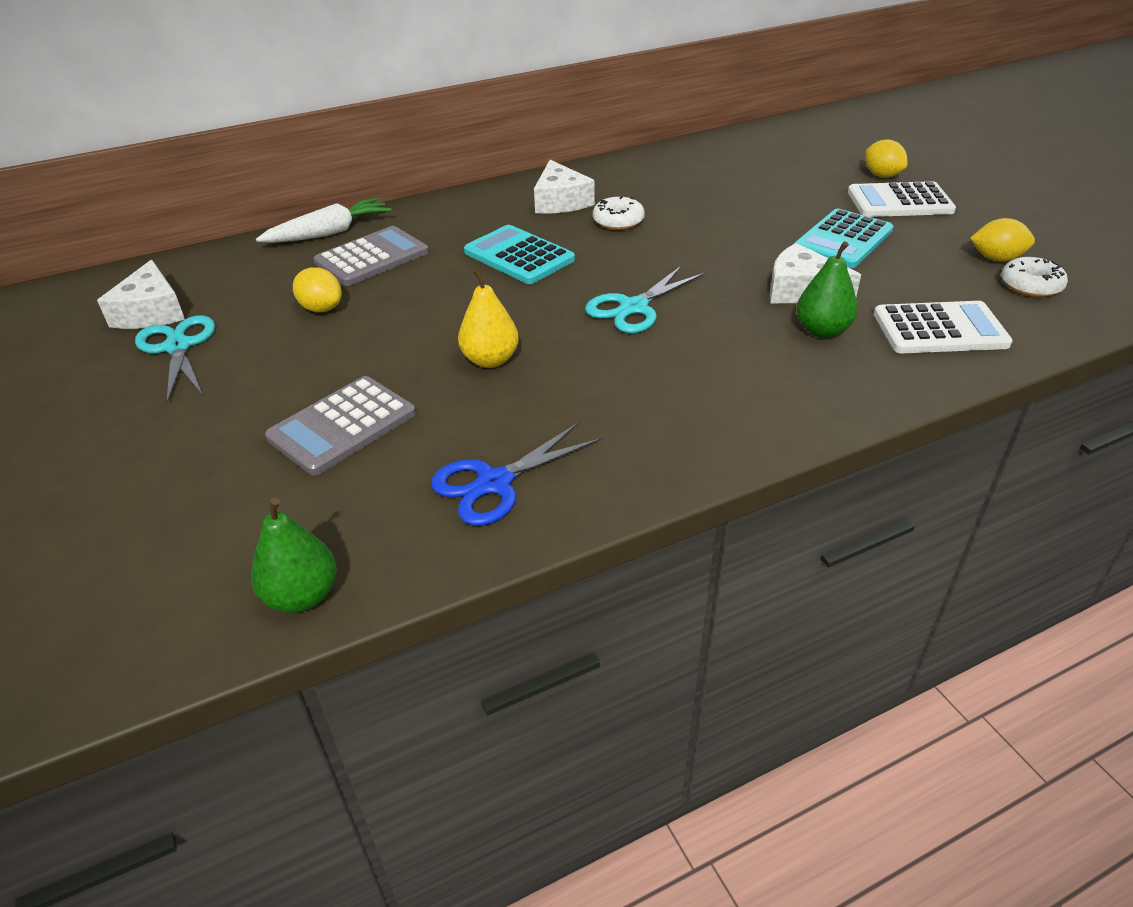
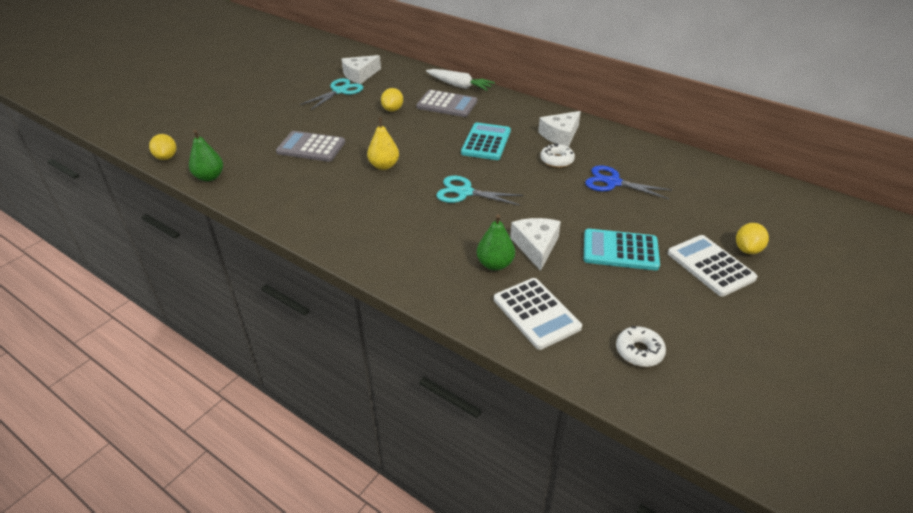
camera: 60 degrees right, 0 degrees up
(494, 483) = (294, 197): blue scissors -> blue scissors (613, 182)
(996, 258) = (665, 328): yellow lemon -> yellow lemon (166, 157)

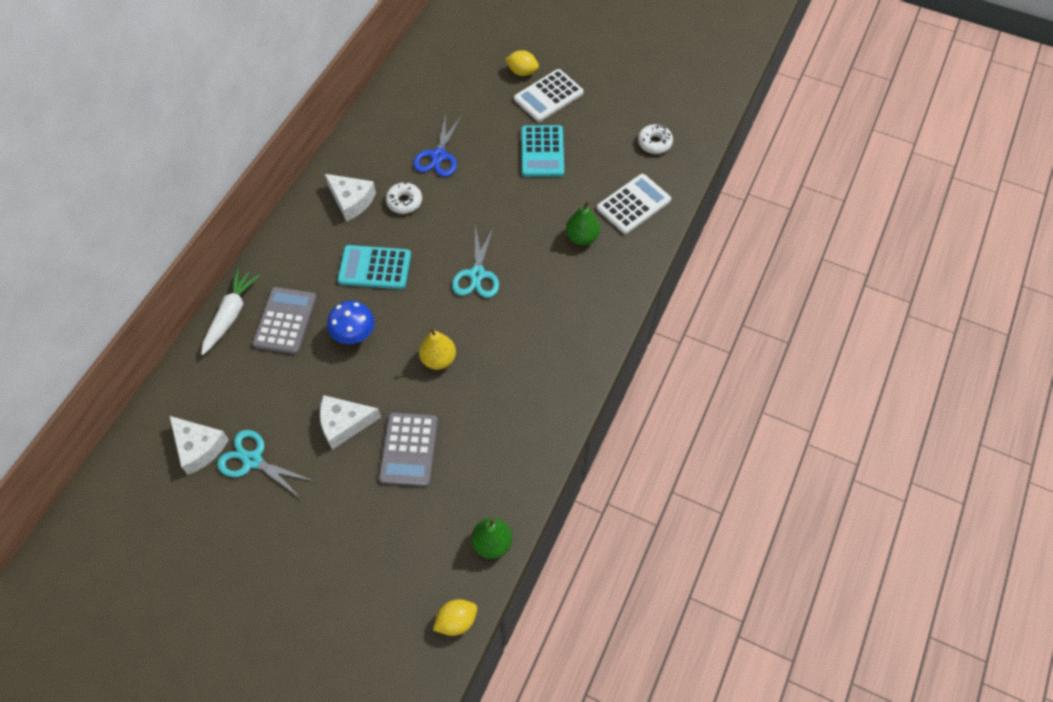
camera: 100 degrees left, 20 degrees up
(392, 109) = (303, 380): yellow lemon -> none
(423, 130) = (354, 335): none -> blue mushroom
(536, 246) = (550, 210): white cheese -> white cheese (344, 424)

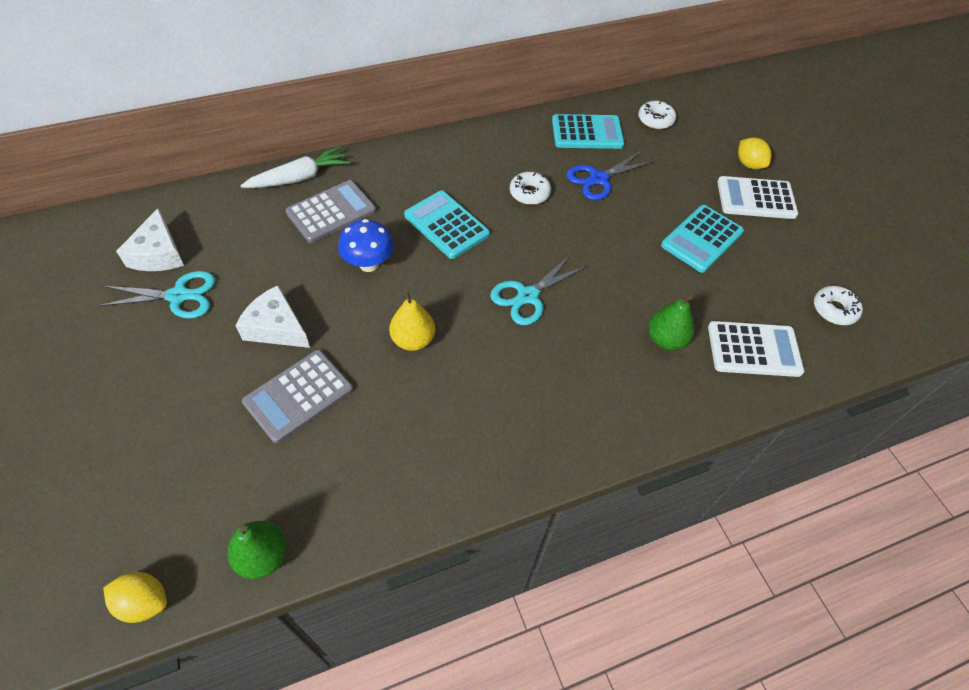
camera: 40 degrees right, 5 degrees down
(252, 460) = (178, 296): turquoise scissors -> turquoise scissors turned 105 degrees clockwise
(351, 201) = (486, 163): white cheese -> none
(395, 124) = (587, 133): none -> turquoise calculator
(431, 79) = (655, 120): none -> white donut

